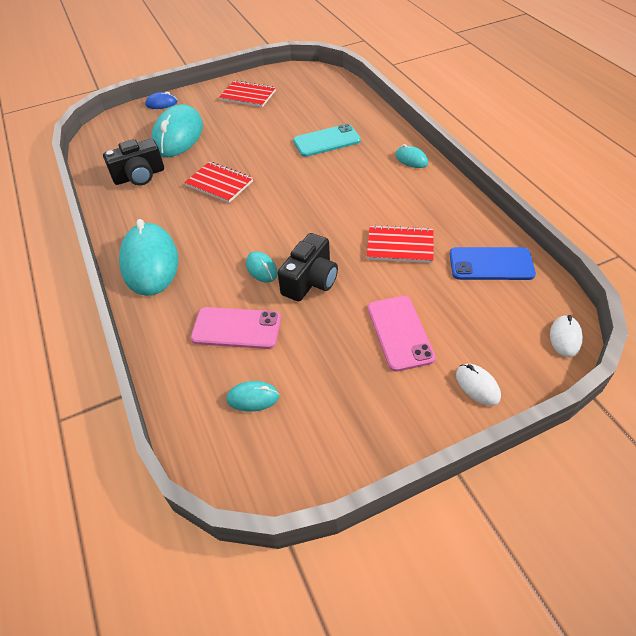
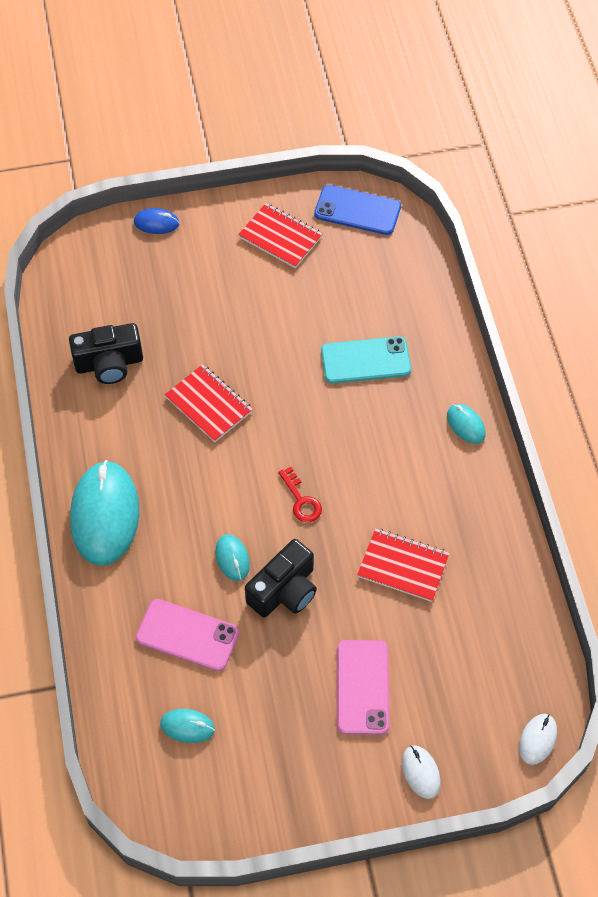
camera: 10 degrees right, 10 degrees up
(178, 136) = (170, 298): turquoise mouse -> none
(306, 223) = (301, 500): none -> red key
(491, 264) = (499, 621): blue phone -> blue phone (357, 210)

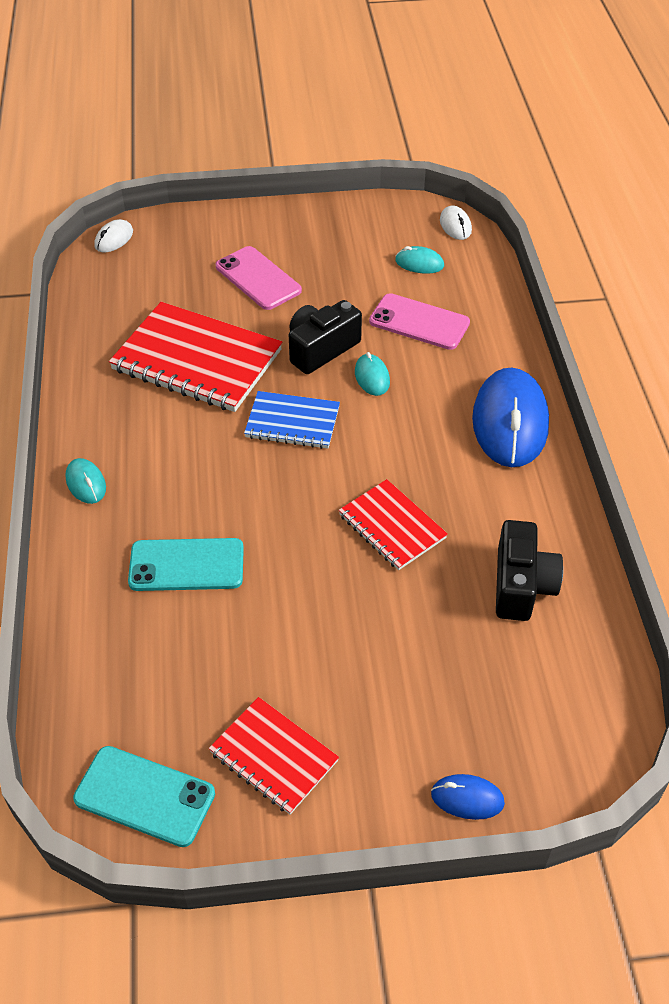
camera: 175 degrees left, 10 degrees down
(105, 515) = (509, 422): turquoise mouse -> blue mouse
(109, 363) = (521, 585): black camera -> black camera turned 105 degrees clockwise
(301, 500) = (292, 422): red key -> blue notebook
(357, 210) = (144, 796): blue phone -> turquoise phone
(362, 687) = (258, 278): pink phone -> pink phone turned 45 degrees counterclockwise
(403, 566) = (197, 360): red notebook -> red notebook, size x1.75
(421, 772) = (220, 226): white mouse -> white mouse (455, 225)

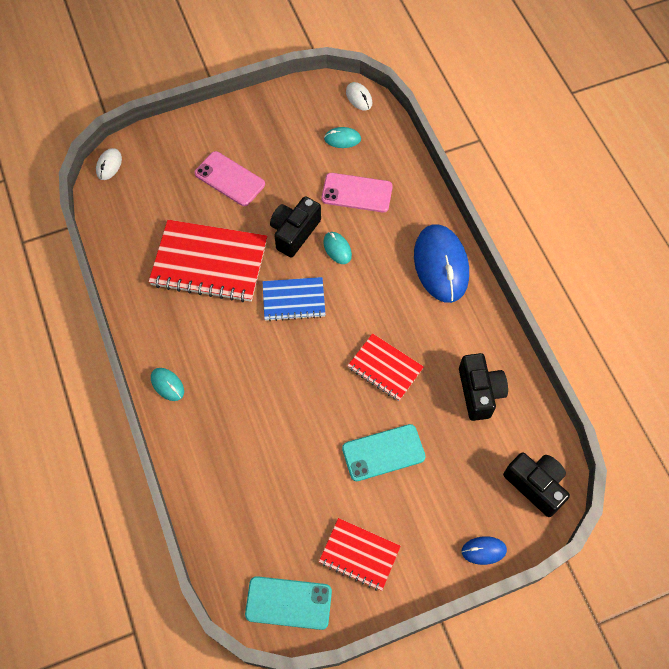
camera: 15 degrees left, 15 degrees up
(186, 565) = (259, 432): turquoise phone -> turquoise phone (383, 452)
(575, 727) = (535, 485): none -> black camera

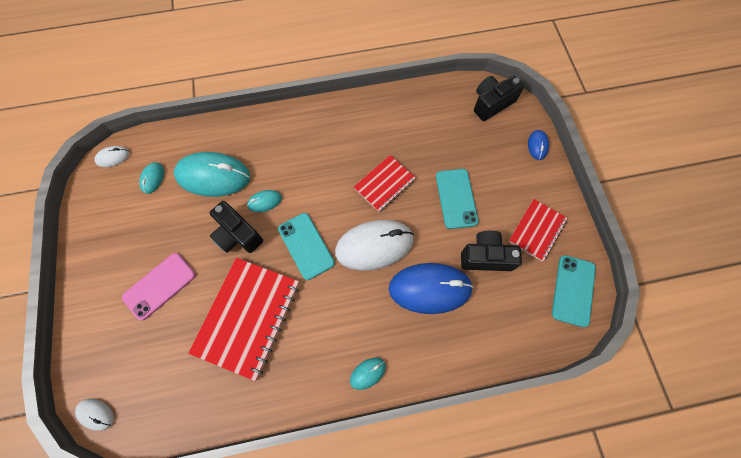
camera: 80 degrees left, 5 degrees up
(293, 300) = (306, 246): blue notebook -> turquoise phone
(305, 369) = (374, 246): none -> white mouse
(357, 193) = (213, 176): pink phone -> turquoise mouse
(440, 265) = (302, 127): blue mouse -> blue mouse (430, 289)
(479, 392) = (416, 123): black camera -> black camera (486, 257)

